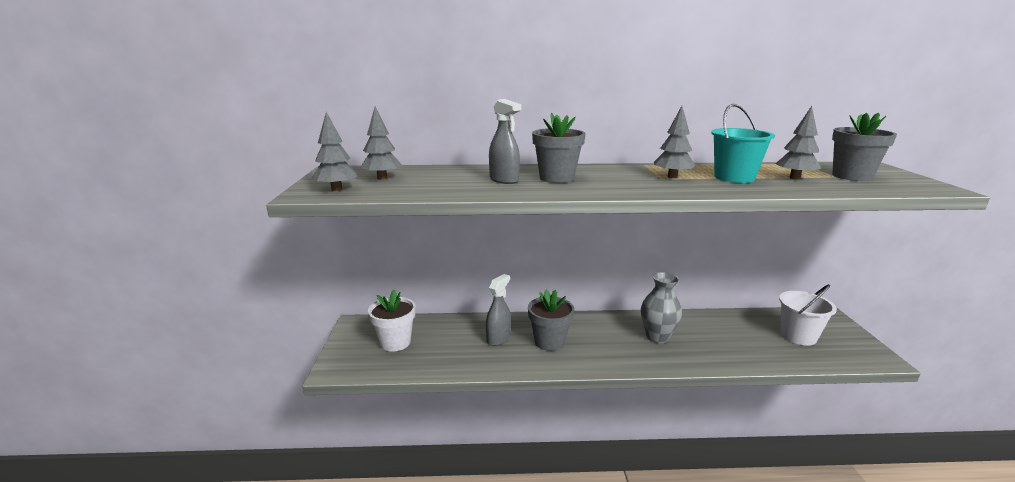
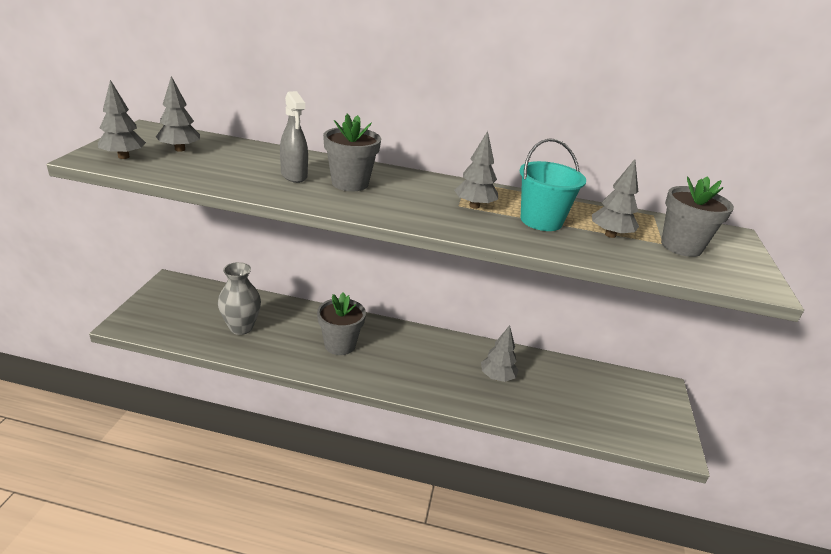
camera: 10 degrees right, 10 degrees up
(395, 342) = (194, 310): white flower pot -> none
(498, 338) = (293, 329): grey spray bottle -> none
(657, 337) = (453, 366): grey vase -> grey vase (241, 327)
(699, 337) = (497, 377): none -> grey tree
(798, 336) = (607, 402): white bucket -> none

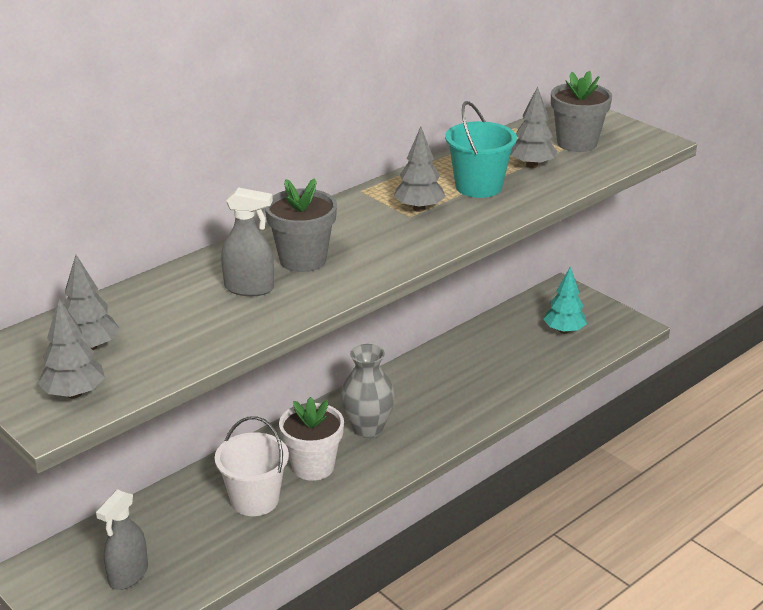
camera: 50 degrees left, 0 degrees up
(188, 314) = (128, 575): none -> grey spray bottle
(241, 327) = (203, 535): grey vase -> grey vase (367, 429)
(288, 334) = (254, 500): none -> white bucket
(340, 345) = (313, 466): grey flower pot -> white flower pot
(497, 377) = (463, 380): grey tree -> none
(617, 408) = (564, 331): none -> turquoise tree

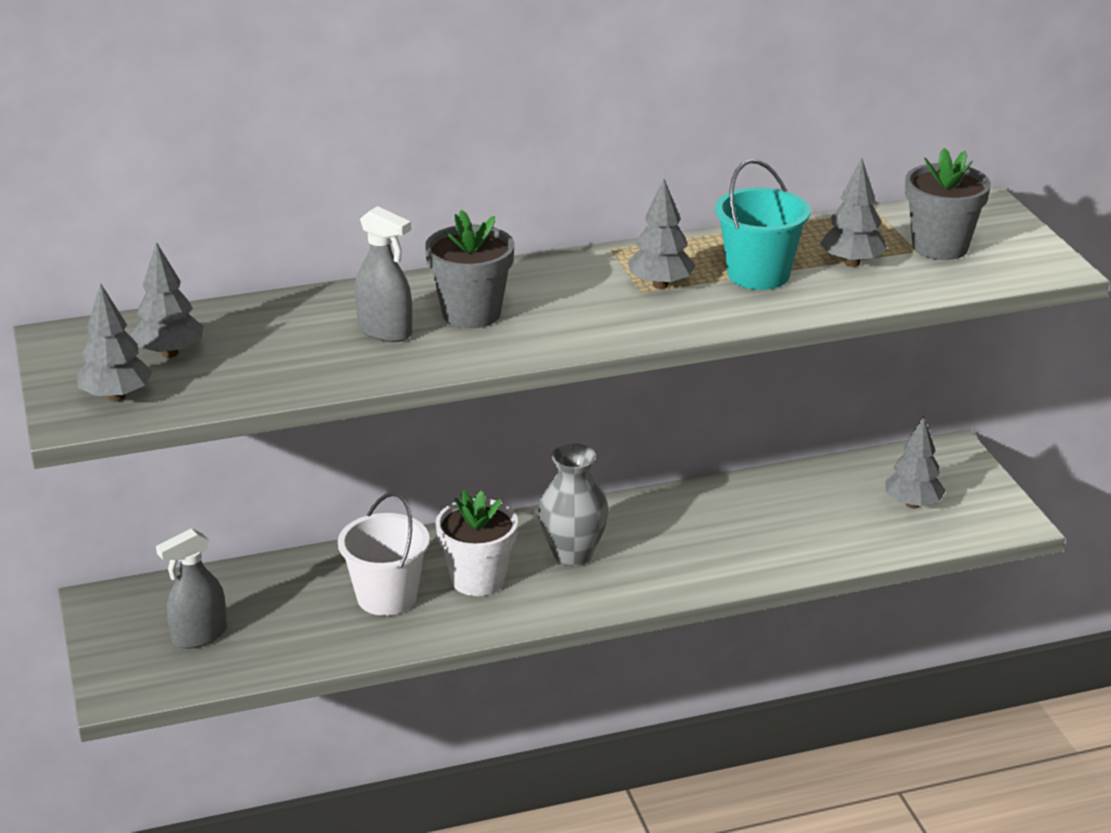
camera: 25 degrees right, 0 degrees up
(564, 331) = (912, 504): turquoise tree -> grey tree

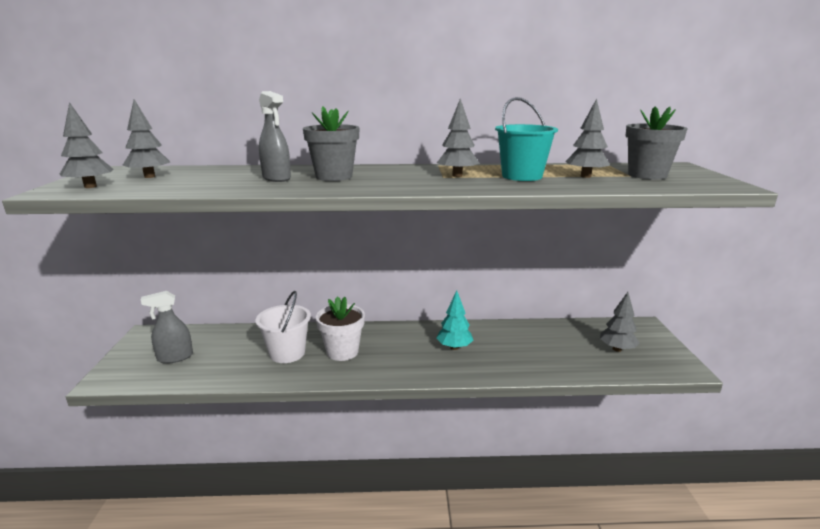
camera: 15 degrees right, 10 degrees down
(573, 555) = (402, 347): grey vase -> none
(657, 542) = (454, 347): none -> turquoise tree

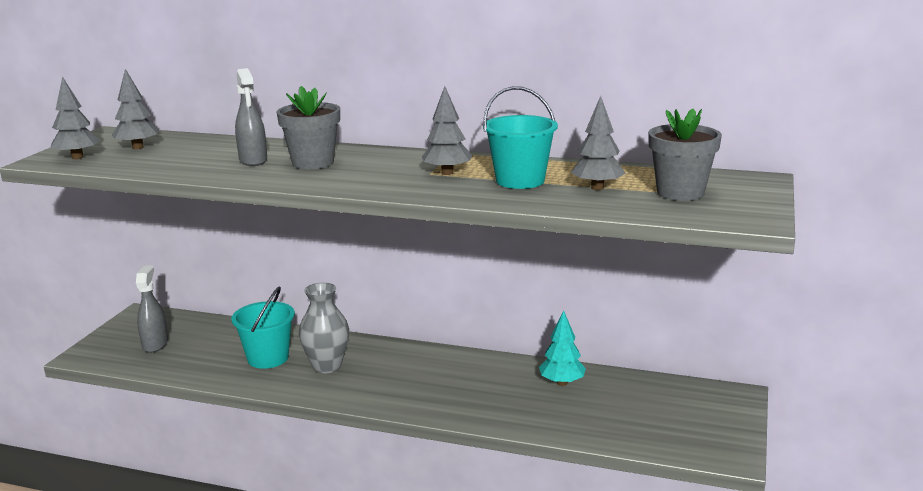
camera: 20 degrees right, 0 degrees up
(175, 357) = (155, 344): grey spray bottle -> grey spray bottle turned 90 degrees clockwise
(287, 353) = (268, 358): white bucket -> turquoise bucket
(342, 352) = (327, 366): white flower pot -> grey vase
(454, 347) = (457, 382): turquoise tree -> turquoise tree (562, 383)
(617, 349) = (663, 418): grey tree -> none

